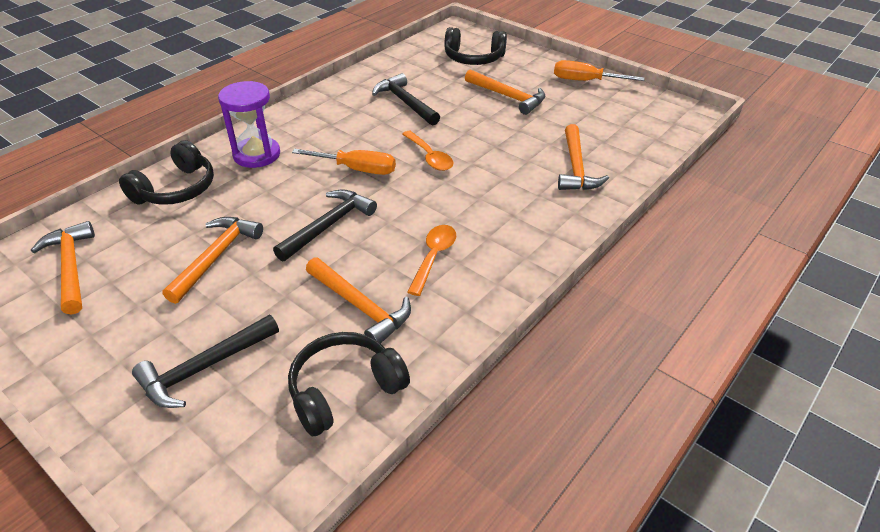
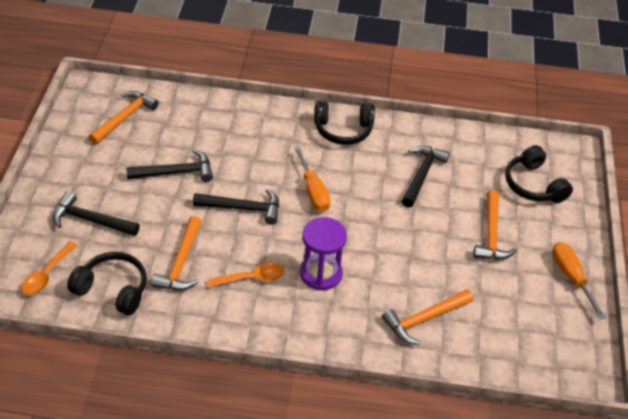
camera: 55 degrees right, 5 degrees up
(176, 189) = (221, 116): black headphones -> black headphones (343, 130)
(216, 257) = (176, 172): orange hammer -> black hammer
(257, 155) = (286, 131): purple hourglass -> purple hourglass (321, 273)
(430, 157) = (362, 224): orange spoon -> orange spoon (47, 275)

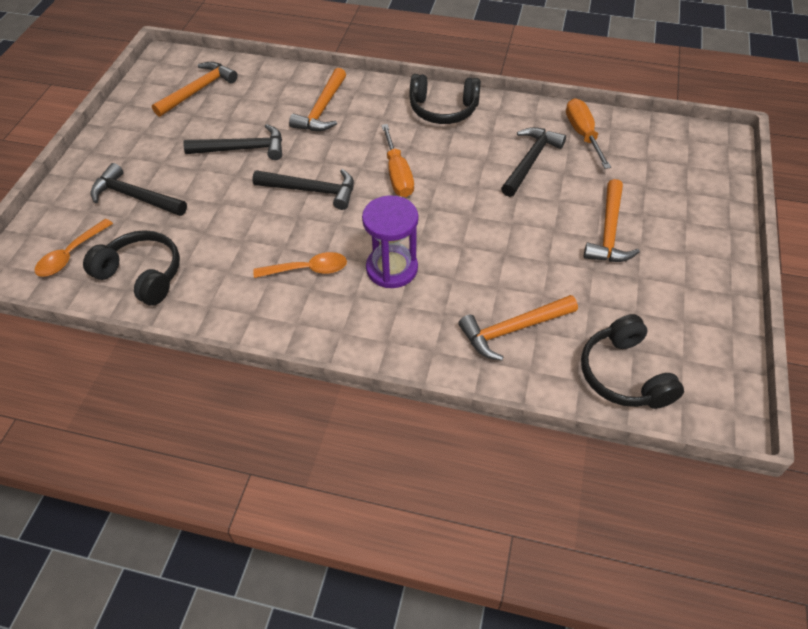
camera: 10 degrees right, 5 degrees up
(181, 263) = (228, 249): orange hammer -> orange hammer (322, 109)
(533, 185) = (667, 177): black headphones -> black headphones (624, 374)
(571, 278) = (708, 288): orange screwdriver -> orange screwdriver (583, 135)

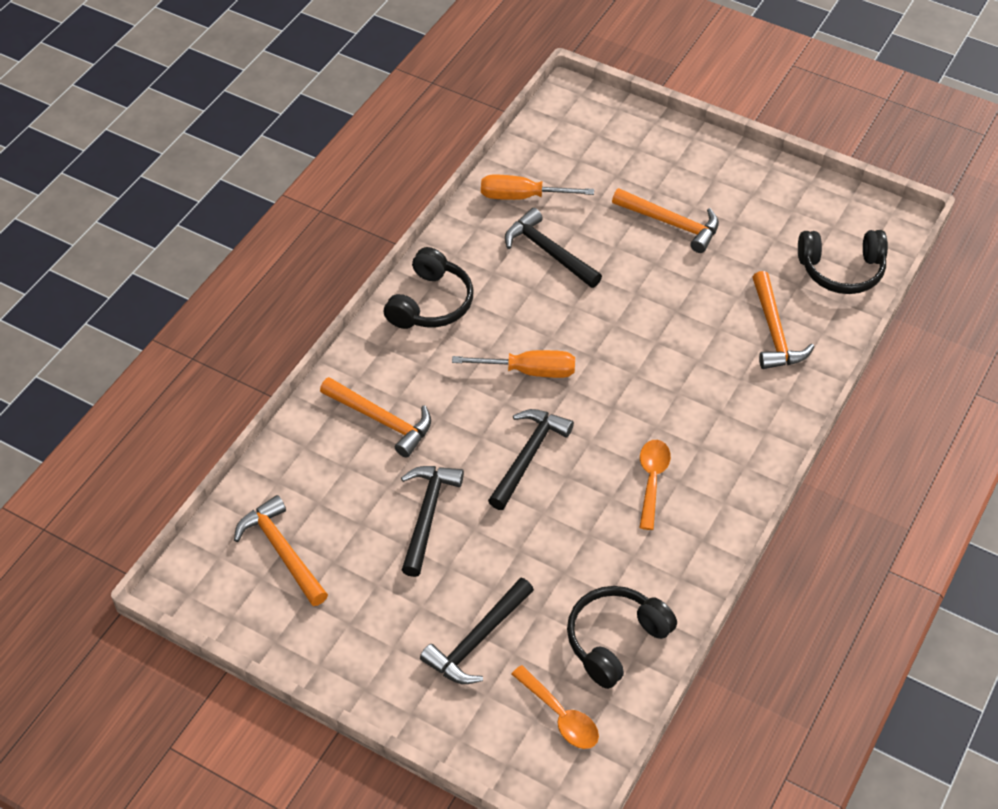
camera: 75 degrees left, 0 degrees up
(392, 268) = (671, 407): purple hourglass -> none

